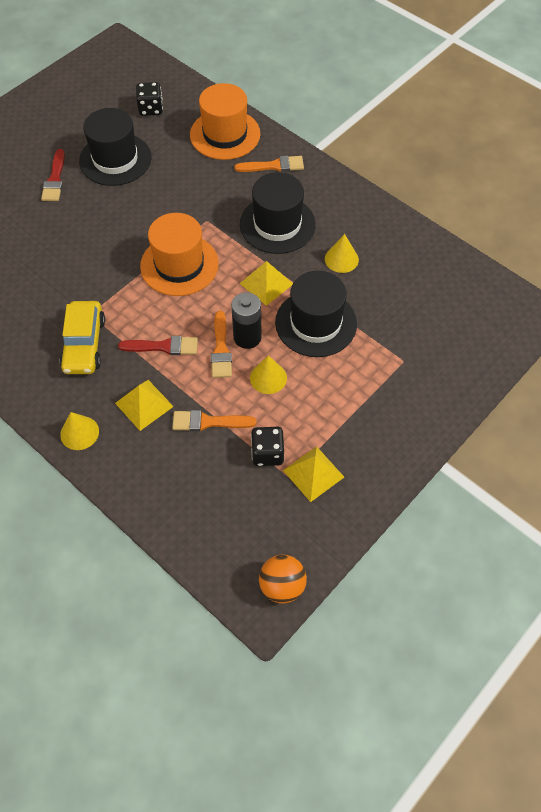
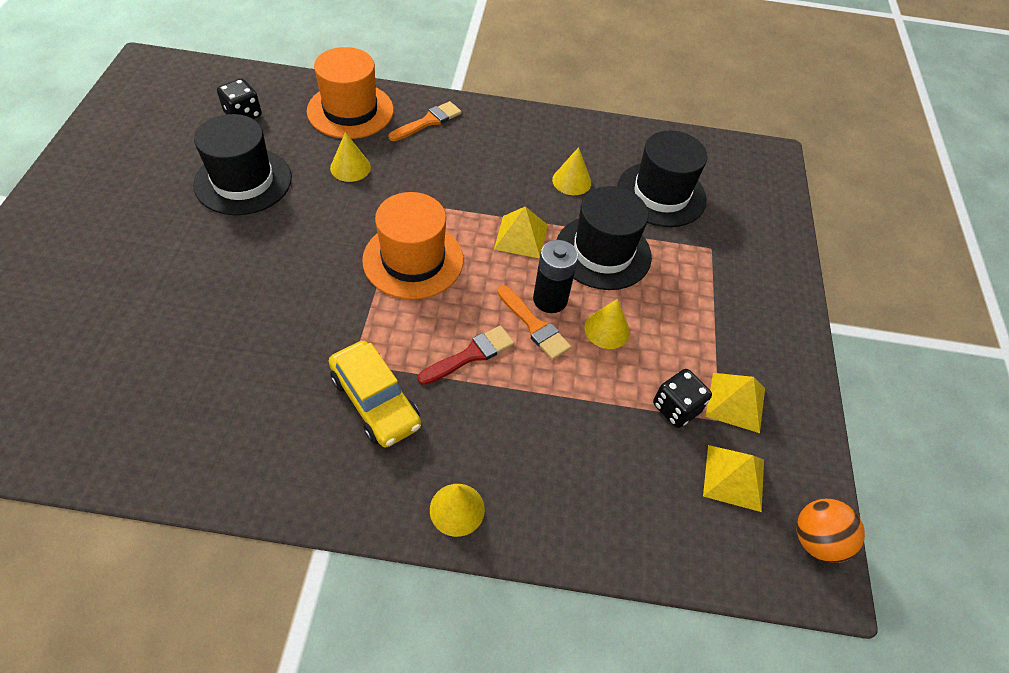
camera: 40 degrees left, 5 degrees down
(55, 179) = (182, 232): red brush -> none
(144, 404) = (504, 431): yellow pyramid -> yellow pyramid (734, 477)
(191, 179) = (350, 167): none -> yellow cone
(208, 422) = (589, 410): orange brush -> none
(277, 224) = (481, 175): black hat -> black hat (661, 194)

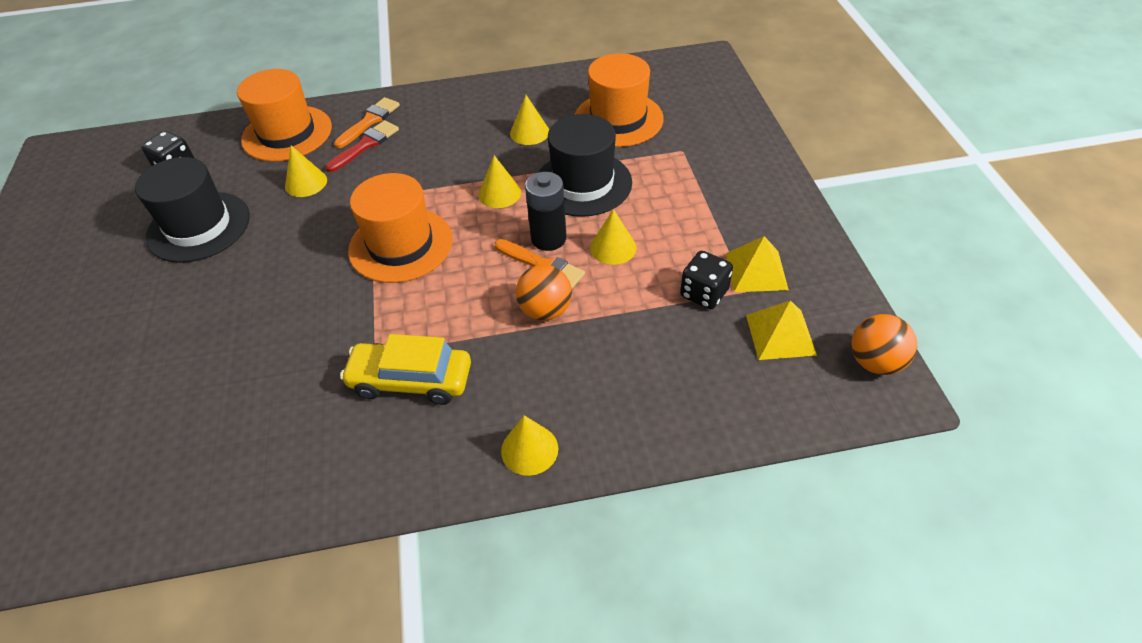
camera: 10 degrees left, 5 degrees down
(375, 401) = (411, 380): yellow car -> yellow car turned 150 degrees clockwise
(470, 355) = (490, 310): red brush -> red brush (365, 145)
(521, 236) = (499, 193): yellow pyramid -> yellow cone
(521, 373) = (545, 310): none -> orange ball
(661, 194) = (618, 119): black hat -> orange hat

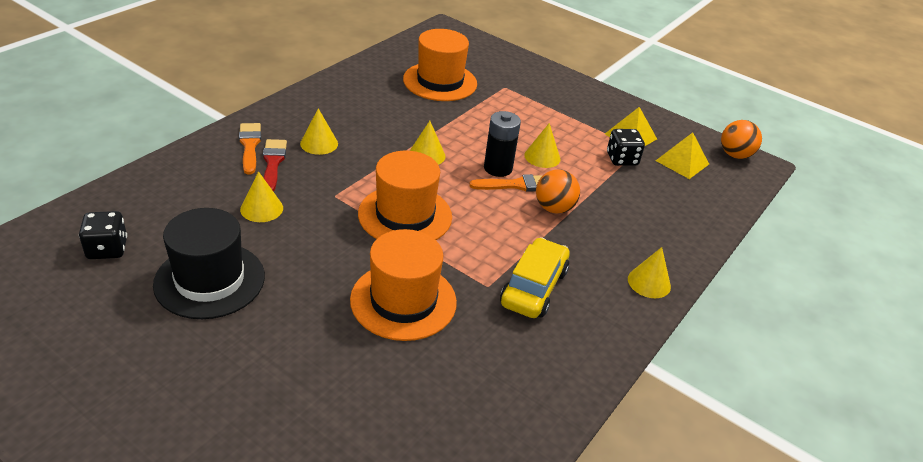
camera: 50 degrees left, 10 degrees down
(287, 133) = (184, 181): orange hat -> orange hat (403, 301)
(411, 380) = (533, 287): yellow car -> yellow car turned 150 degrees clockwise
(529, 132) = (391, 110): yellow cone -> yellow cone (319, 143)
(583, 183) = (472, 128): black hat -> none

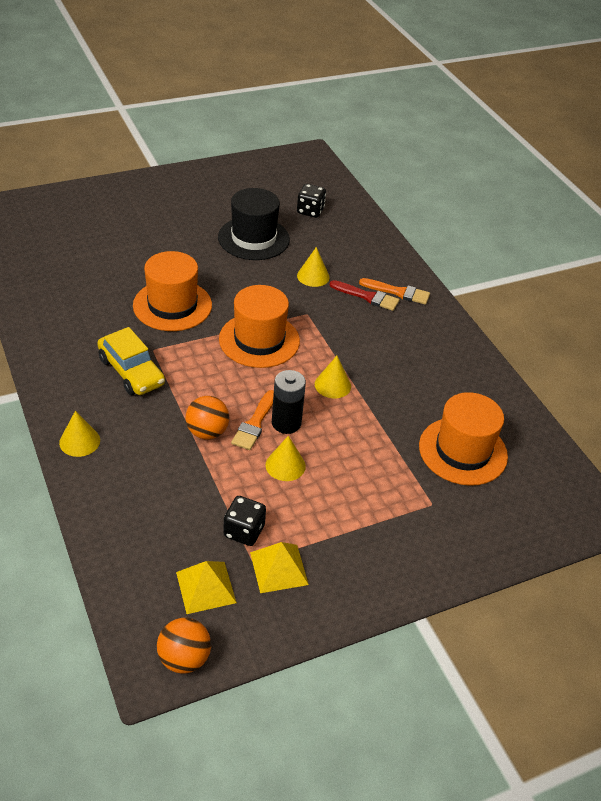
camera: 120 degrees right, 5 degrees up
(319, 143) = (383, 328): yellow cone -> none

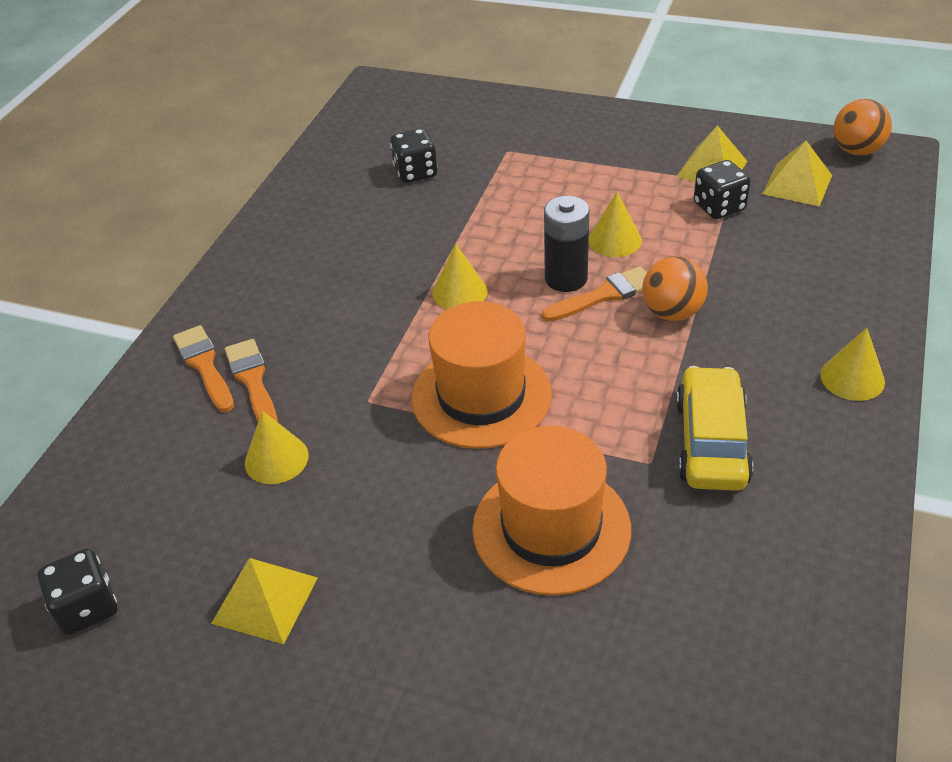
camera: 130 degrees left, 0 degrees up
(253, 238) = (265, 600): black hat -> yellow pyramid
(367, 297) = (253, 381): red brush -> orange brush
(463, 451) = (415, 172): orange hat -> black dice

